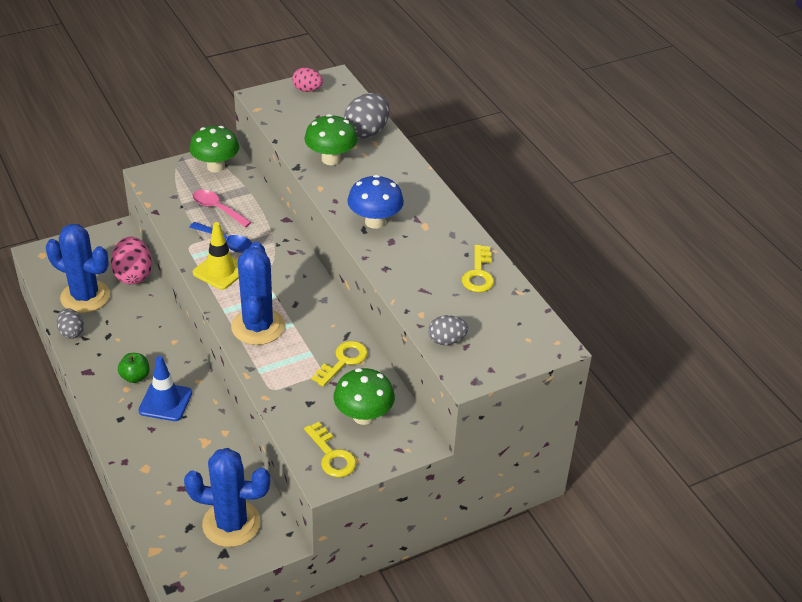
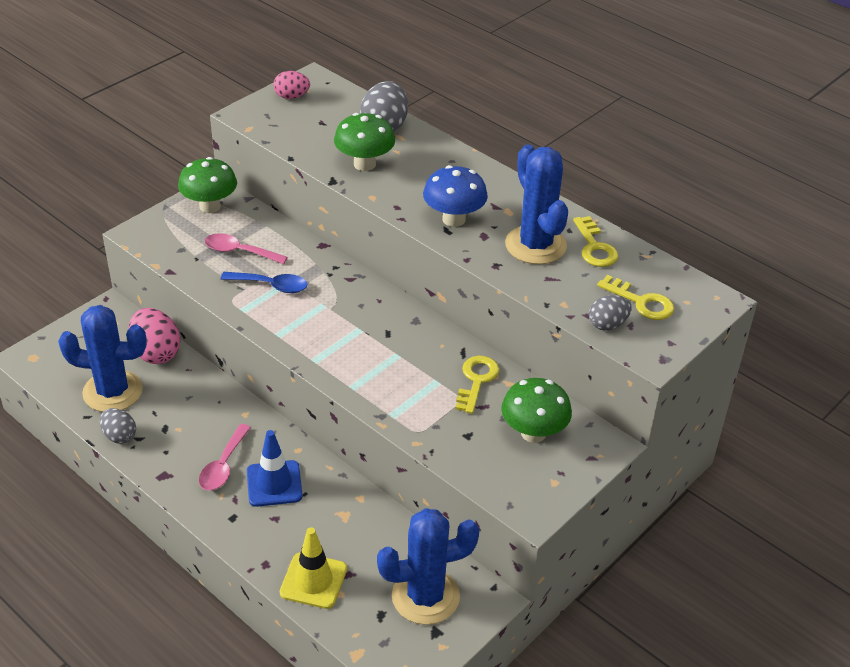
camera: 20 degrees left, 0 degrees up
(135, 377) = (223, 465): green apple -> pink spoon
(220, 271) = (284, 318): yellow traffic cone -> yellow traffic cone (313, 581)
(258, 327) = (362, 368): blue cactus -> blue cactus (535, 245)
(331, 455) = (525, 484): yellow key -> yellow key (641, 302)

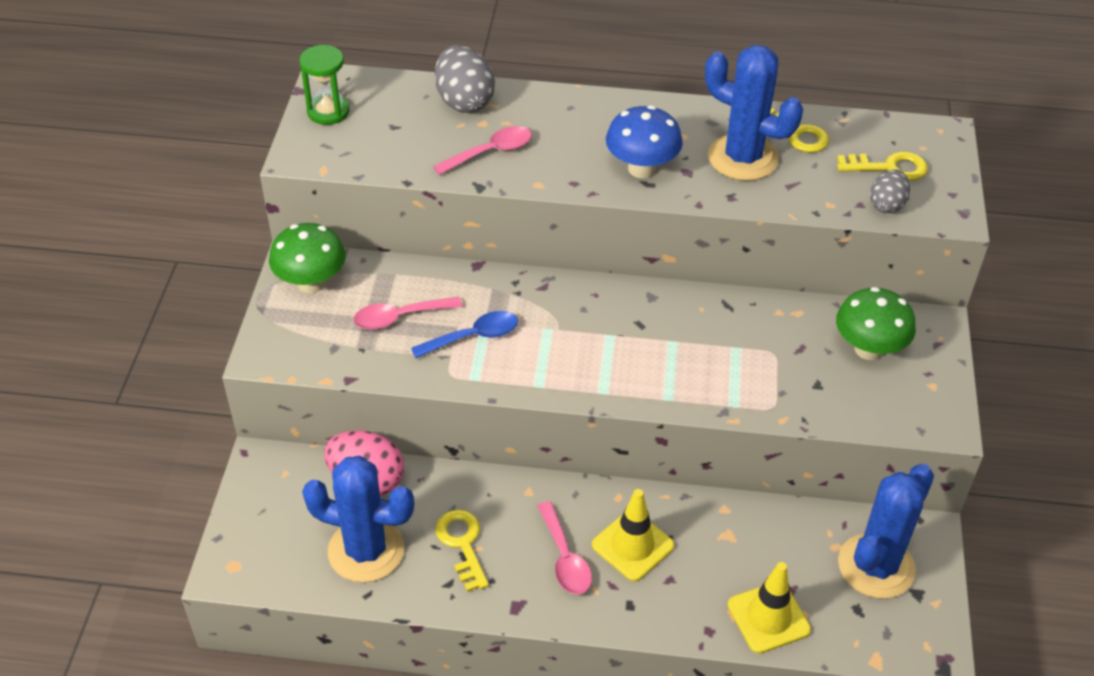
camera: 35 degrees left, 5 degrees up
(112, 391) = (366, 550): blue cactus -> blue cactus turned 45 degrees clockwise
(119, 436) = (426, 593): grey egg -> none
(274, 484) = (632, 545): blue traffic cone -> yellow traffic cone
(292, 96) = (328, 111): pink egg -> green hourglass
(364, 164) = (491, 152): green mushroom -> pink spoon
(476, 381) = (769, 327): yellow key -> yellow key (462, 544)

